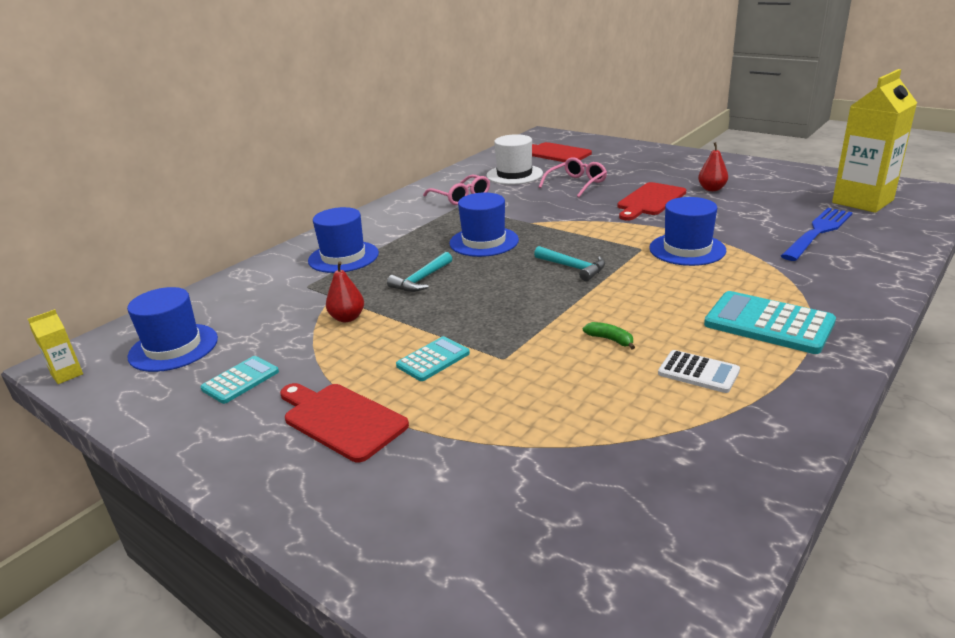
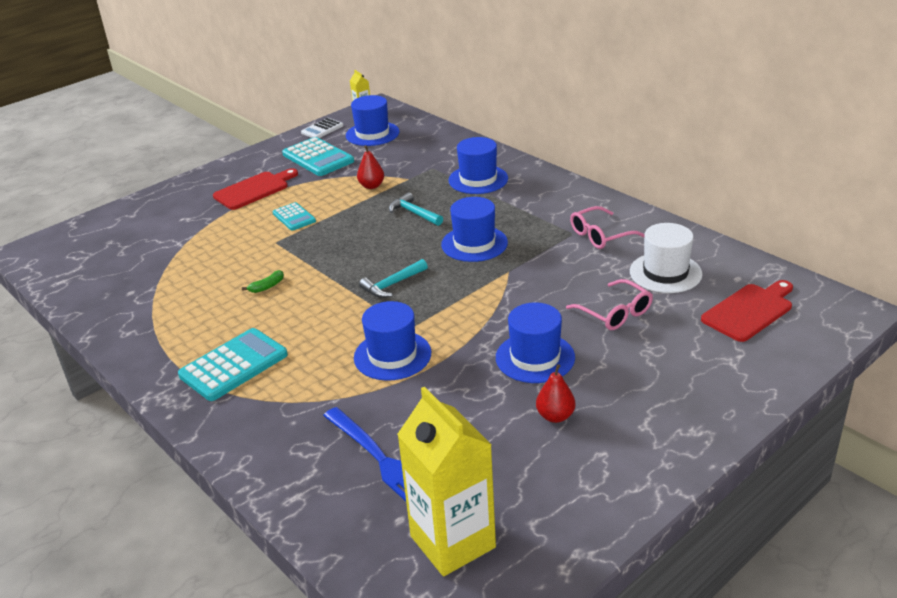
camera: 100 degrees right, 5 degrees up
(240, 380) = (318, 158): turquoise calculator -> turquoise calculator, size x1.72
(650, 201) = (535, 357): red cutting board -> blue hat
(698, 372) = (200, 316): white calculator -> white calculator (322, 129)

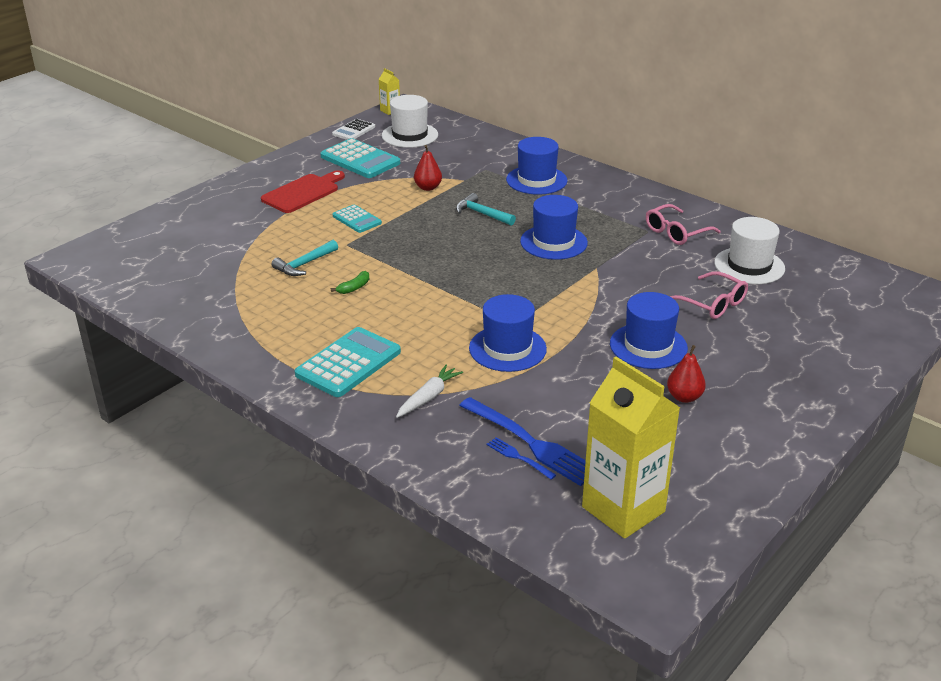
camera: 10 degrees left, 0 degrees up
(297, 405) = (428, 397): none -> white carrot
(364, 476) = (518, 457): none -> blue fork
(372, 134) = (409, 135): blue hat -> white hat
(392, 285) = (484, 283): turquoise hammer -> turquoise hammer (304, 264)
(749, 311) = (837, 298): red cutting board -> none

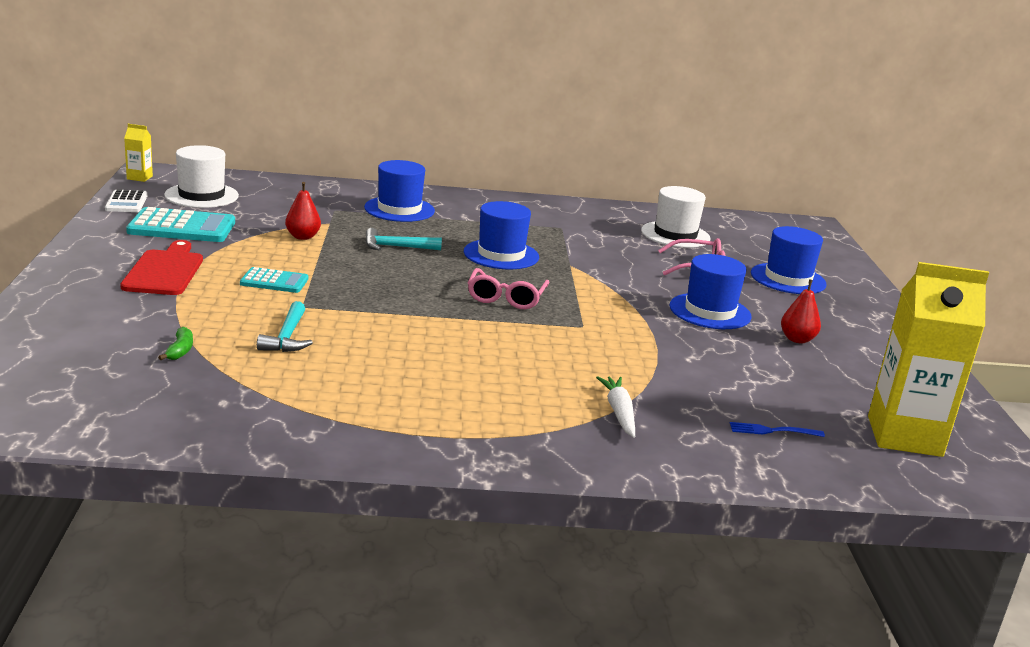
camera: 45 degrees left, 10 degrees down
(348, 363) = (495, 411): turquoise calculator -> none
(354, 288) = (380, 343): green banana -> green banana (180, 350)
(507, 348) = (612, 349): blue hat -> blue hat (788, 279)
(531, 443) = (760, 416): blue fork -> none
(676, 232) = (584, 224): pink glasses -> pink glasses (506, 298)

